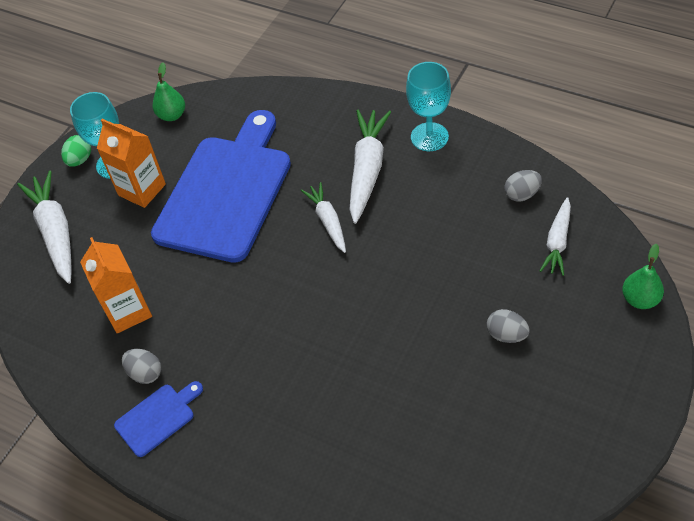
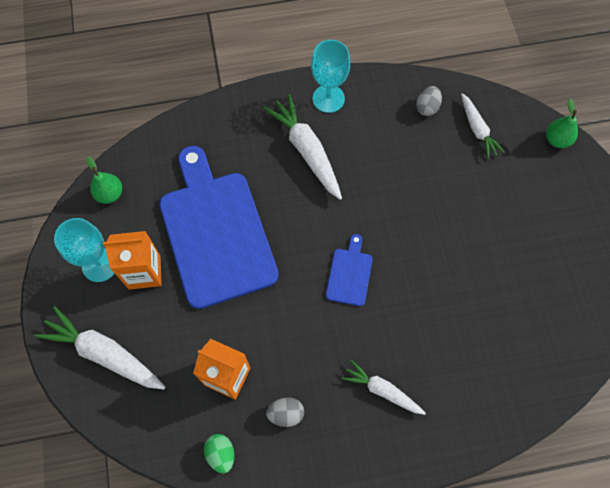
camera: 45 degrees left, 15 degrees up
(80, 160) = (65, 279): green egg -> green egg (221, 454)
(158, 417) = (326, 439): blue cutting board -> blue cutting board (349, 274)
(328, 221) = (313, 208): white carrot -> white carrot (382, 390)
(506, 335) = (500, 217): grey egg -> none

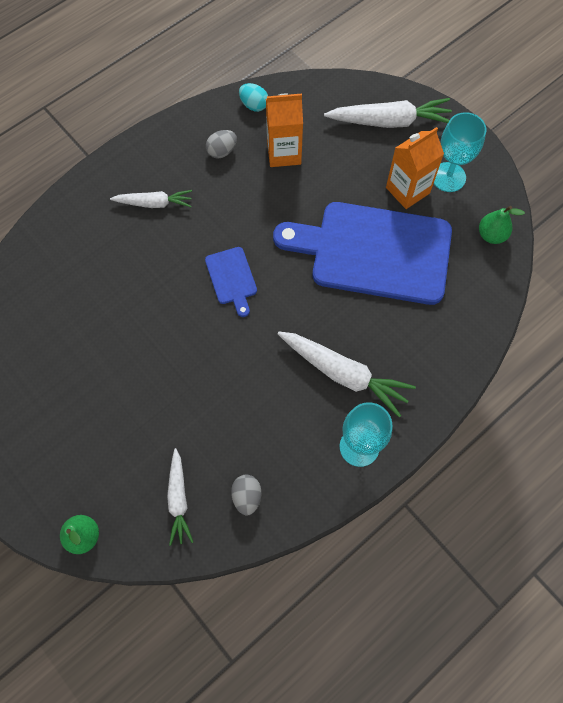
camera: 150 degrees right, 0 degrees up
(215, 232) = (373, 252): blue cutting board -> blue cutting board turned 150 degrees clockwise
(221, 454) = (254, 105): green egg -> turquoise egg
(477, 129) = (178, 499): white carrot -> white carrot turned 135 degrees counterclockwise

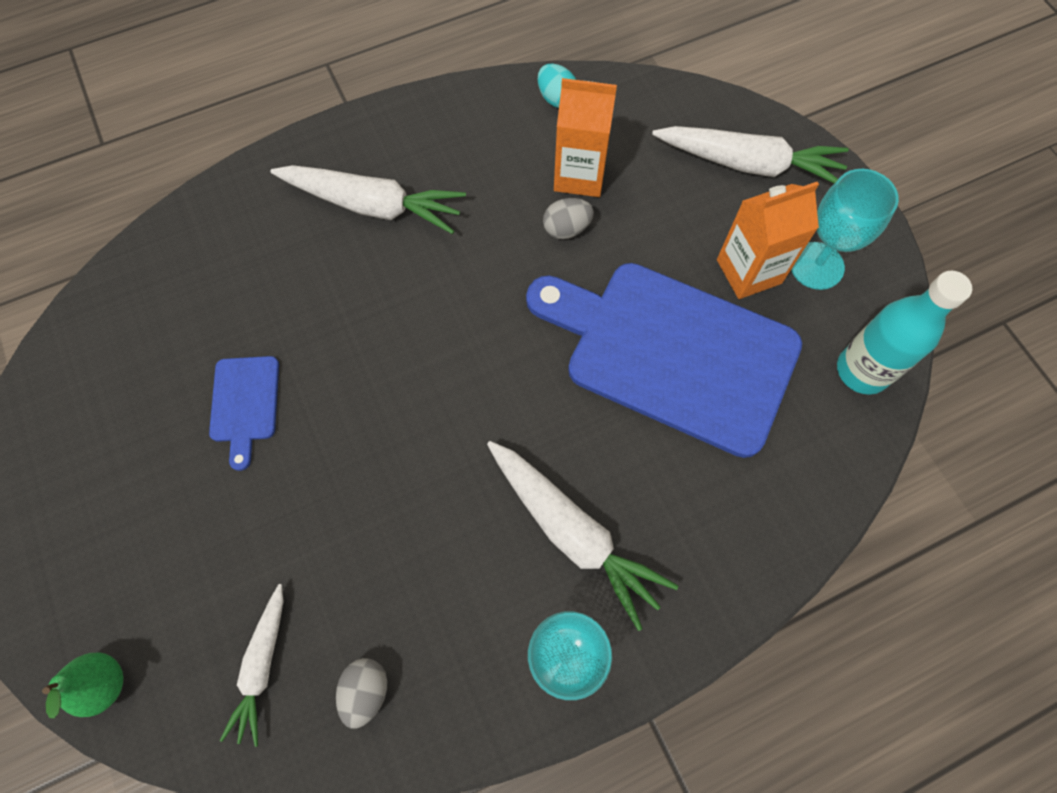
camera: 15 degrees right, 0 degrees up
(154, 203) = (373, 205): white carrot -> white carrot, size x1.64
(222, 151) = (491, 153): grey egg -> grey egg (566, 229)
(232, 278) = (449, 341): blue cutting board -> blue cutting board (245, 404)
(491, 235) = (862, 371): green pear -> turquoise bottle

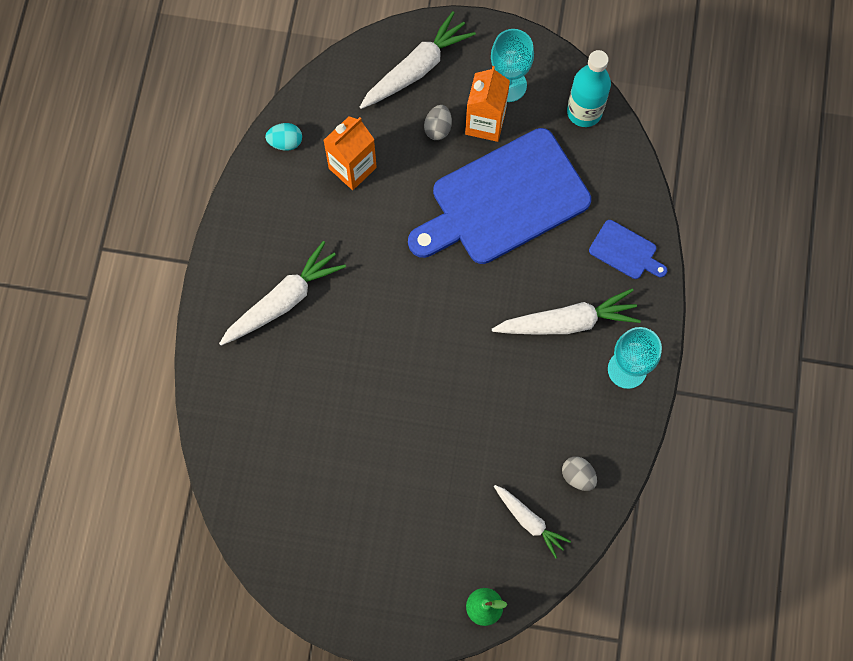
camera: 55 degrees left, 5 degrees up
(245, 404) = (368, 450): blue cutting board -> blue cutting board (625, 251)
(566, 229) = (384, 201): grey egg -> grey egg (438, 128)

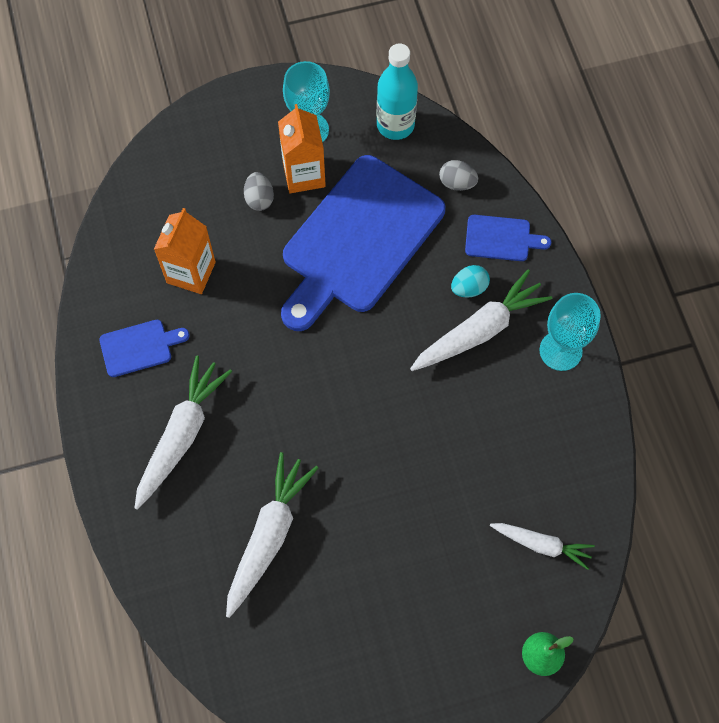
camera: 25 degrees left, 5 degrees down
(282, 213) = (139, 347): none -> blue cutting board
(285, 142) = (110, 276): turquoise egg -> turquoise egg (469, 288)
(417, 69) = (210, 151): white carrot -> white carrot (269, 535)
(578, 476) = (566, 477): grey egg -> grey egg (457, 183)

